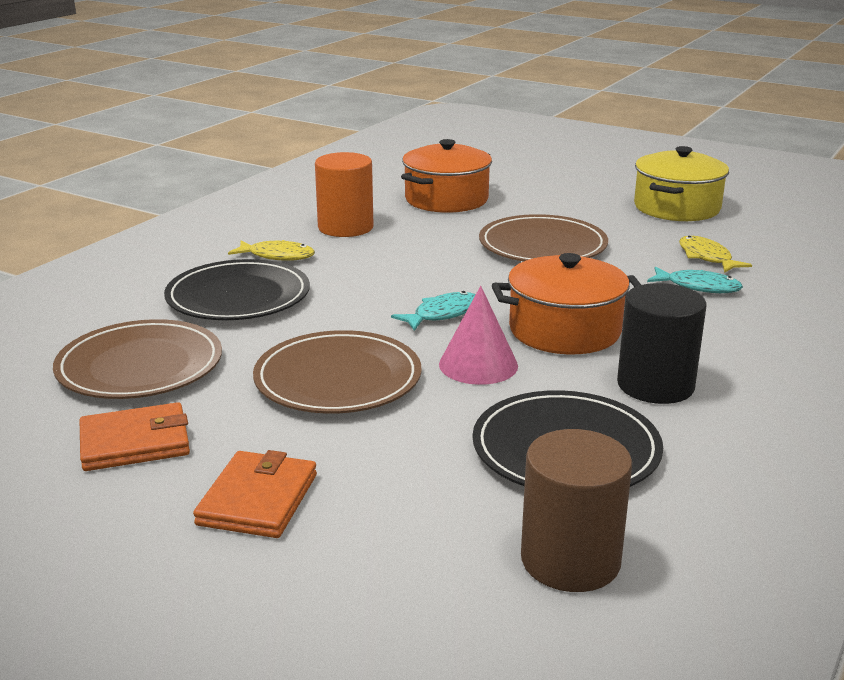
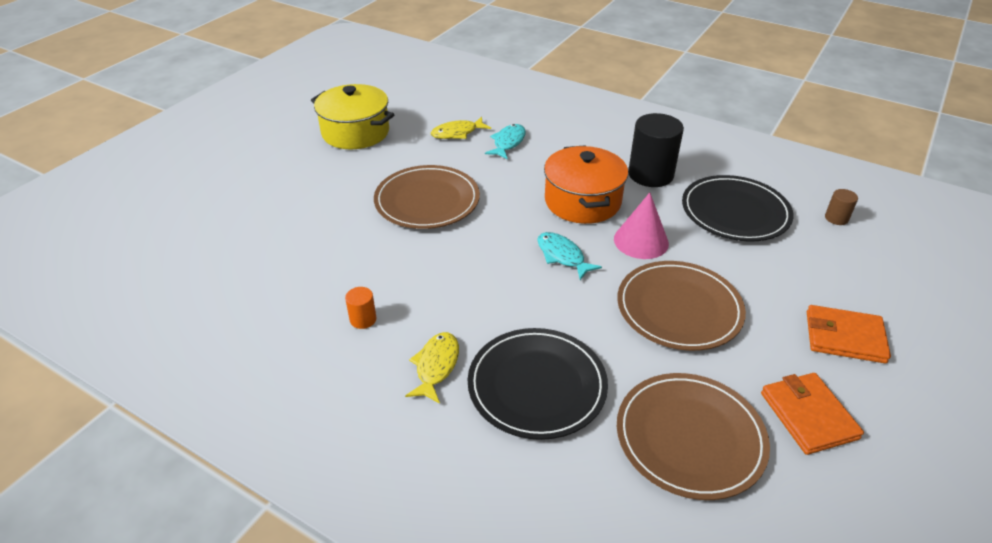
camera: 90 degrees left, 15 degrees up
(345, 227) = (363, 319): orange cylinder -> orange cylinder, size x0.46
(446, 199) = (299, 250): orange pot -> none
(570, 560) = (836, 218): brown cylinder -> brown cylinder, size x0.46

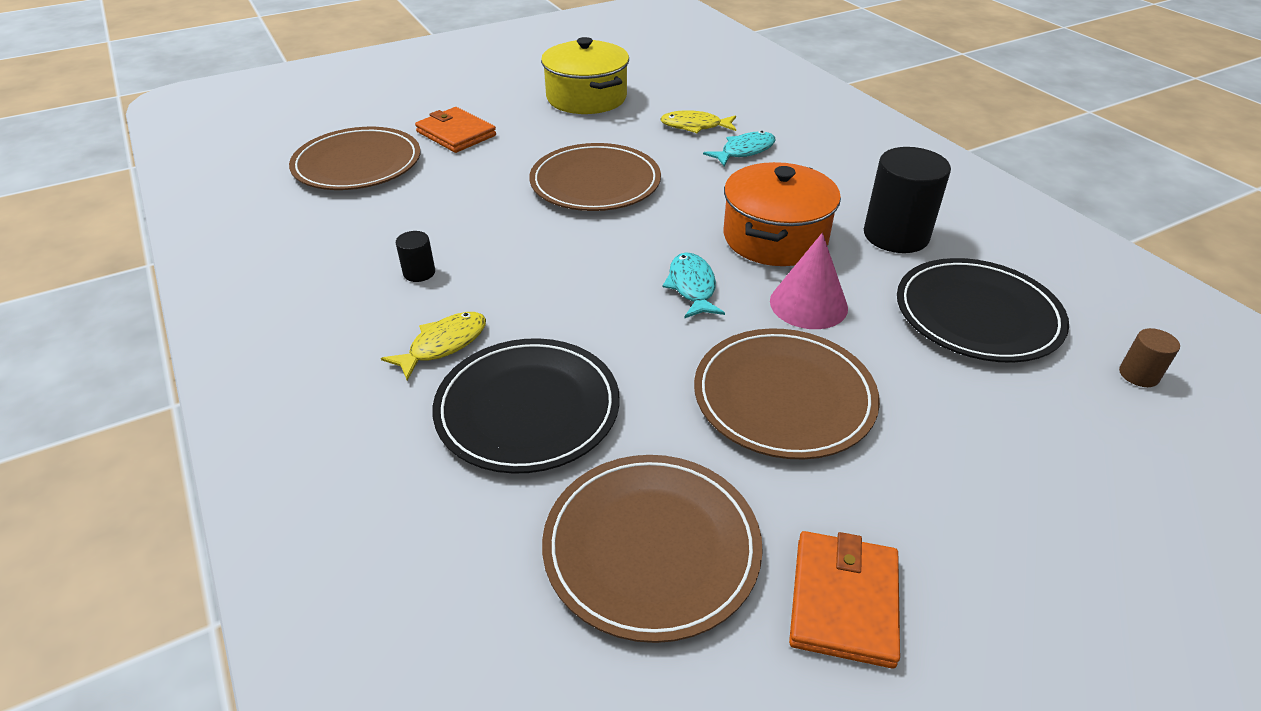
camera: 30 degrees right, 0 degrees up
(218, 248) = (357, 164): none -> brown plate
(363, 319) = (419, 272): orange cylinder -> black cylinder
(844, 337) = (1001, 529): orange wallet -> orange wallet (456, 134)

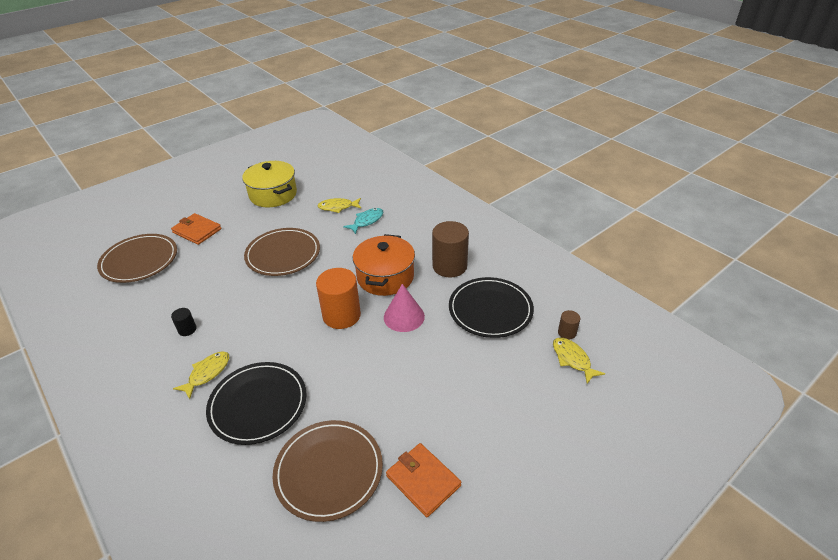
camera: 10 degrees left, 0 degrees up
(692, 287) = (341, 315): turquoise fish -> orange cylinder
(784, 397) = (392, 375): brown plate -> none
(843, 600) = (423, 481): orange wallet -> orange wallet turned 45 degrees counterclockwise
(896, 235) = (449, 266): black cylinder -> brown cylinder
(1155, 424) = (572, 359): none -> yellow fish

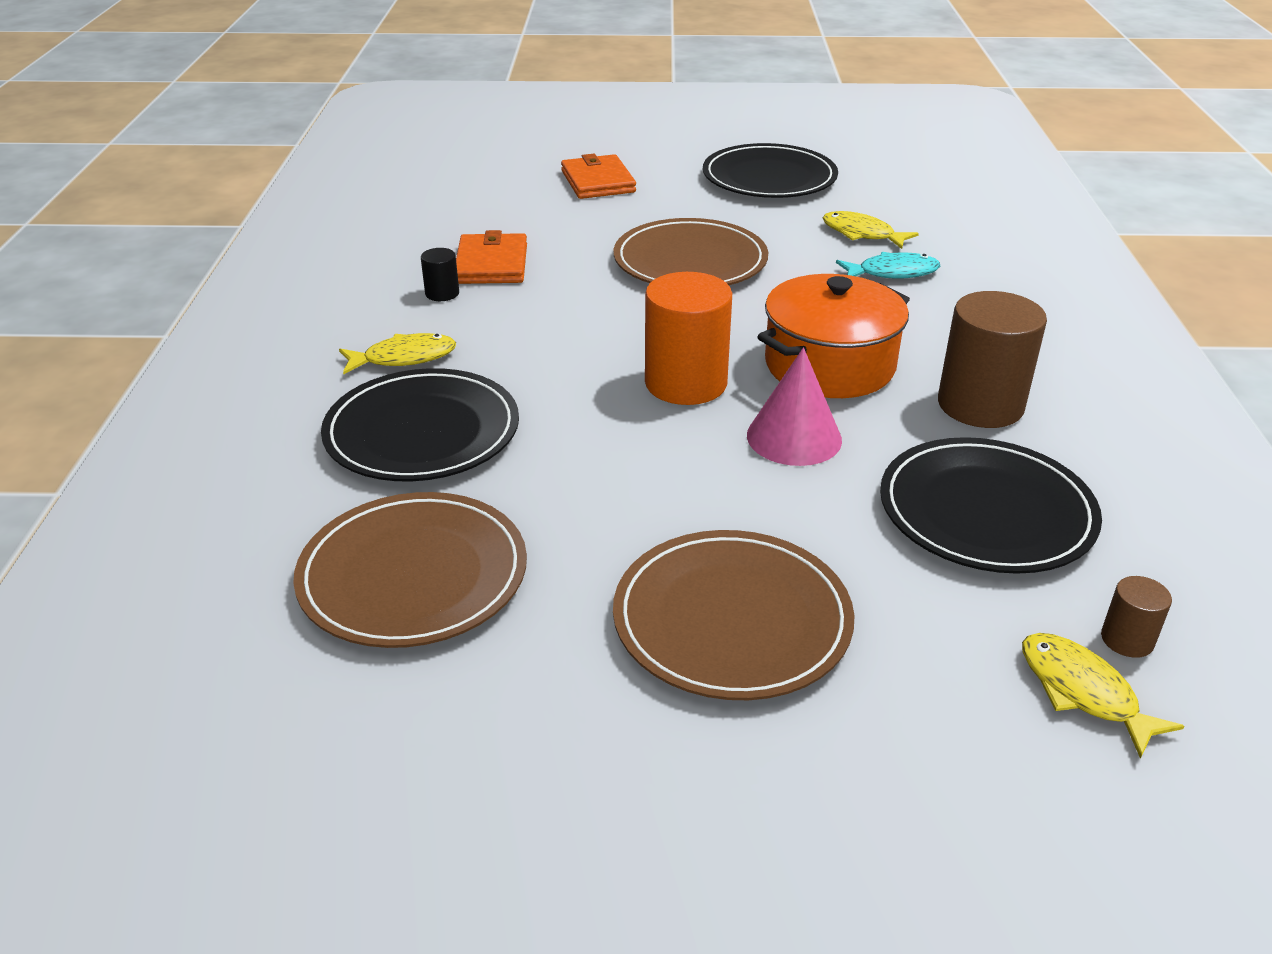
camera: 40 degrees right, 5 degrees down
(139, 260) = (480, 187): brown plate -> brown plate (732, 620)
(273, 195) = (769, 178): yellow pot -> black plate
(423, 481) = (536, 686): orange wallet -> orange wallet (491, 264)
(572, 359) = (1083, 692): yellow fish -> yellow fish turned 45 degrees counterclockwise

